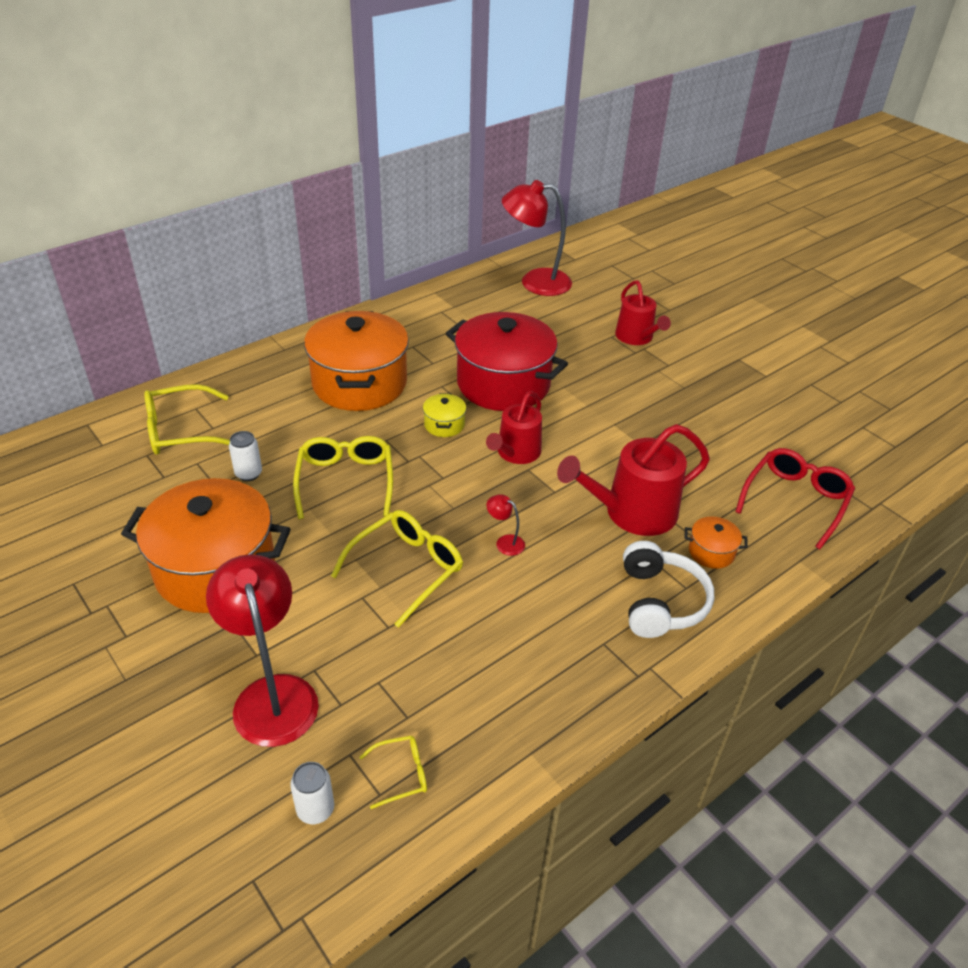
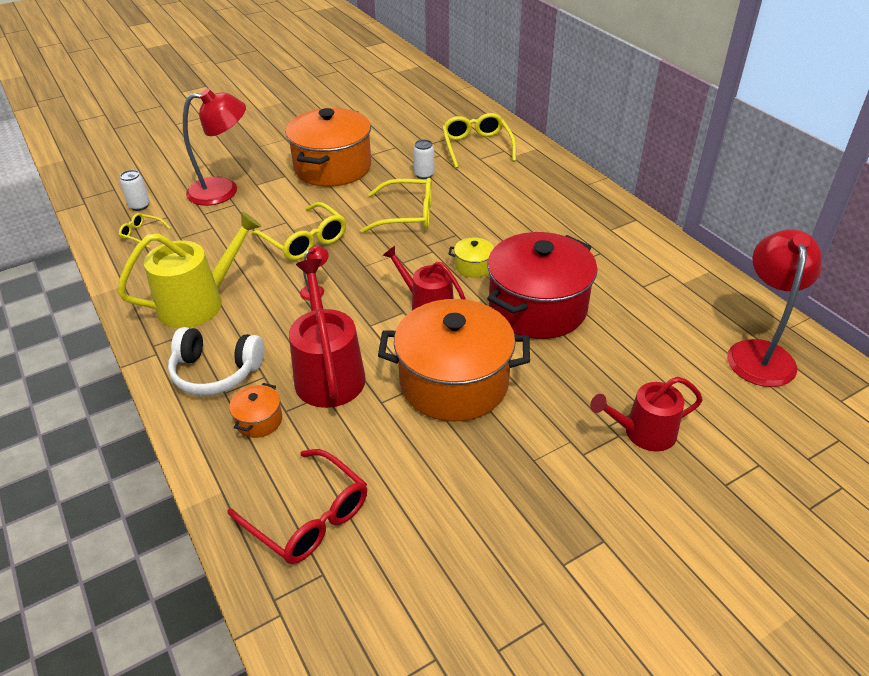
camera: 100 degrees right, 0 degrees up
(359, 383) = (536, 222): orange pot -> orange pot (454, 382)
(401, 774) = (142, 234): yellow glasses -> yellow glasses turned 120 degrees clockwise
(551, 650) = (198, 303): none -> yellow watering can

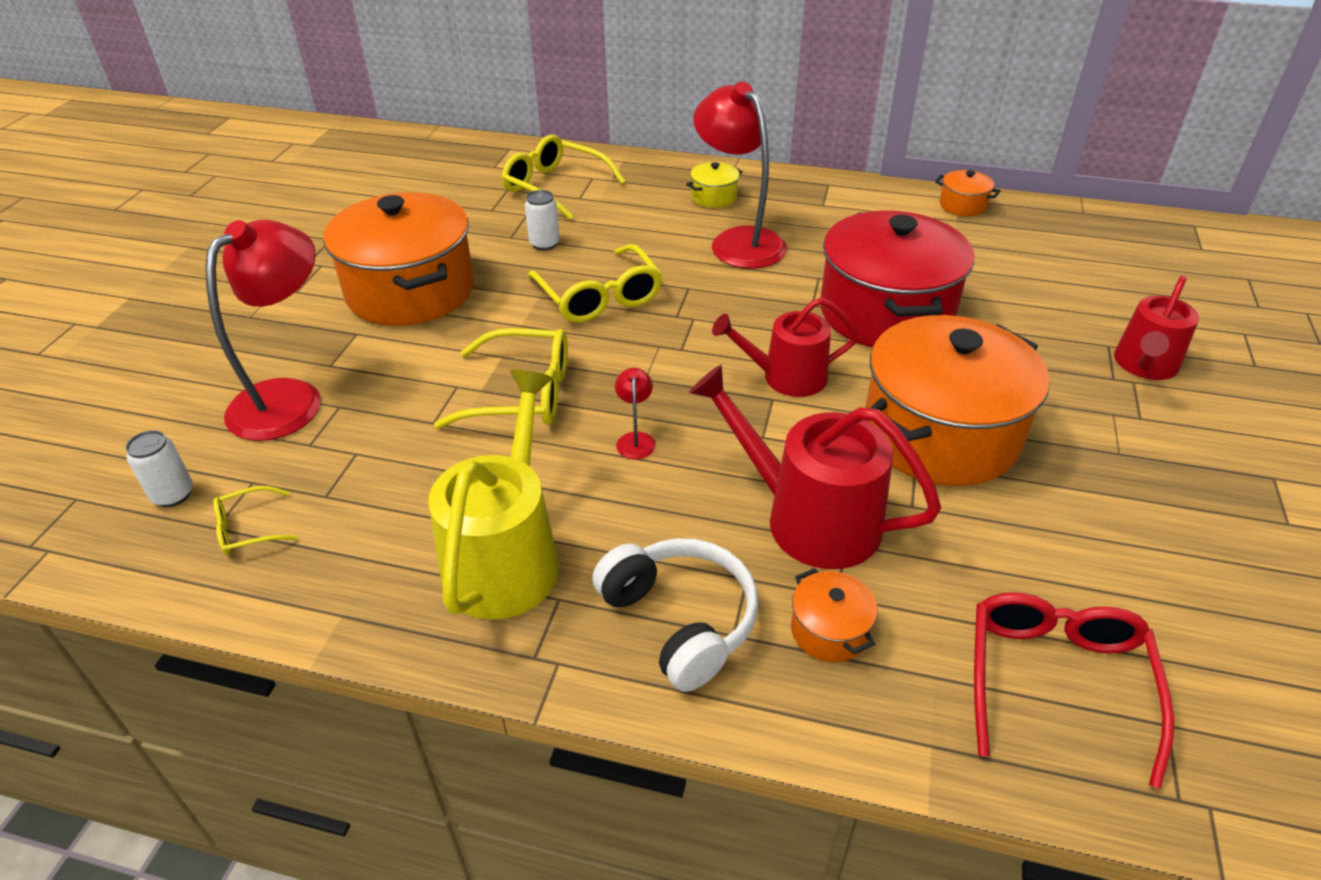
camera: 45 degrees left, 0 degrees up
(216, 372) = (680, 620): white headphones -> white headphones turned 90 degrees counterclockwise
(308, 517) = (1056, 683): red glasses -> red glasses turned 75 degrees counterclockwise
(407, 215) = (599, 296): yellow glasses -> yellow glasses turned 105 degrees clockwise
(473, 266) = (761, 309): yellow pot -> yellow pot (714, 197)
(704, 276) = (962, 205): none -> orange pot
(759, 353) = (1100, 245): red lamp -> red lamp (738, 241)

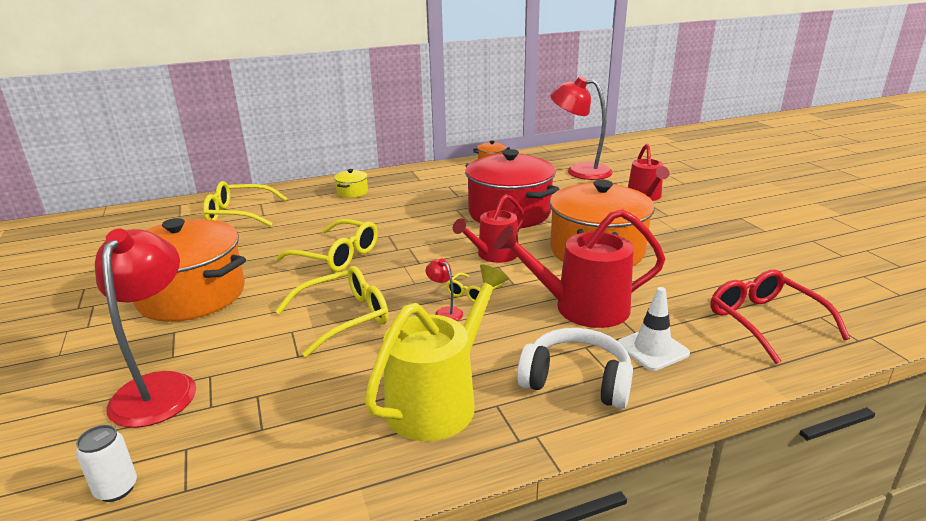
camera: 35 degrees left, 15 degrees down
(249, 529) = (218, 477): yellow glasses -> yellow glasses (472, 293)
(506, 558) = (438, 401): yellow watering can -> yellow watering can turned 60 degrees clockwise
(544, 244) = (266, 242): white can -> none
(738, 241) = (392, 207): red lamp -> red lamp (579, 171)
(829, 631) = (652, 349): orange pot -> white traffic cone

